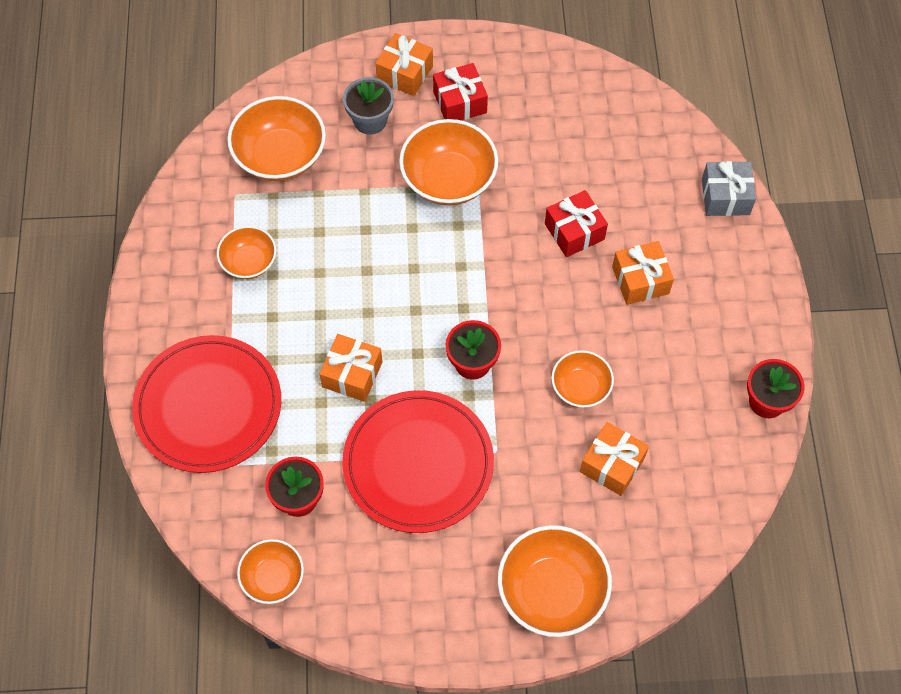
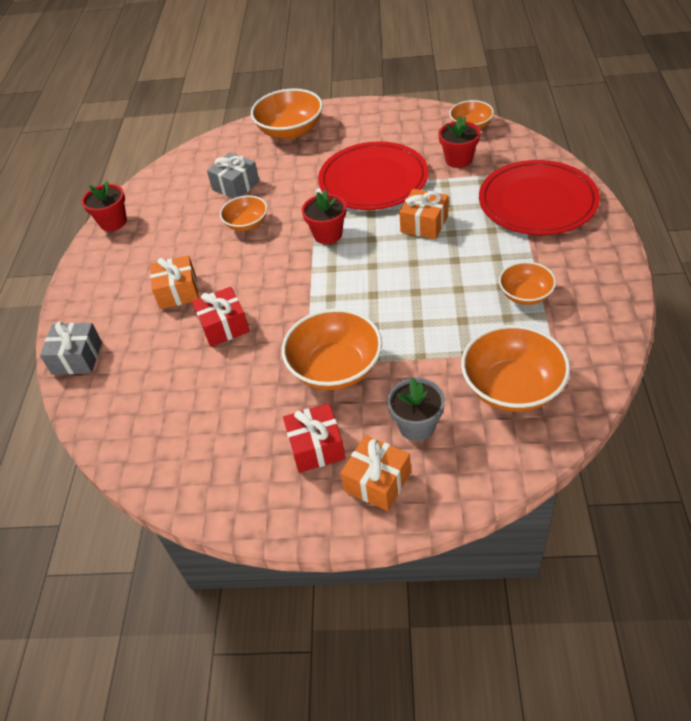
camera: 170 degrees left, 15 degrees down
(612, 465) = (236, 186): orange gift -> grey gift

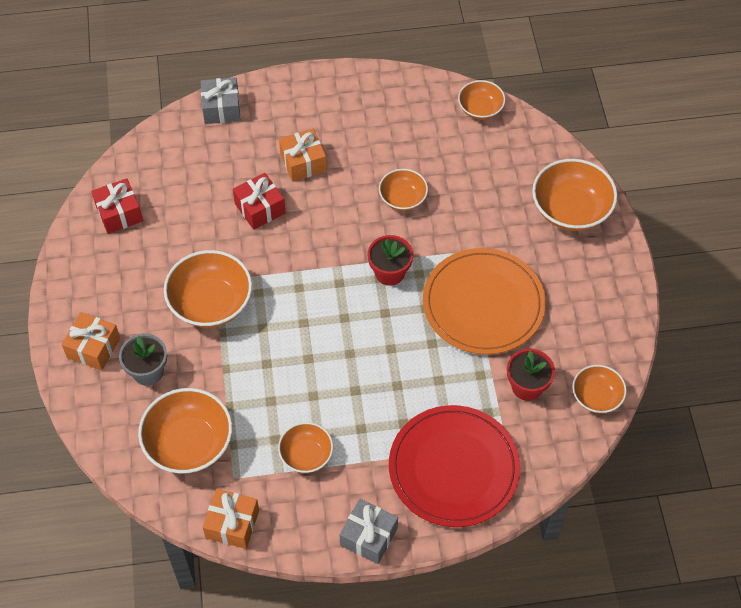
camera: 75 degrees right, 10 degrees up
(113, 222) = (400, 84): red flower pot -> none
(166, 175) = (480, 109): none -> orange bowl
(236, 186) = (465, 176): grey gift -> grey gift (368, 536)
(316, 447) = (127, 300): red gift -> red gift (119, 213)
(373, 180) = (483, 304): red plate -> orange plate
(424, 224) = (410, 359): orange gift -> orange gift (232, 524)

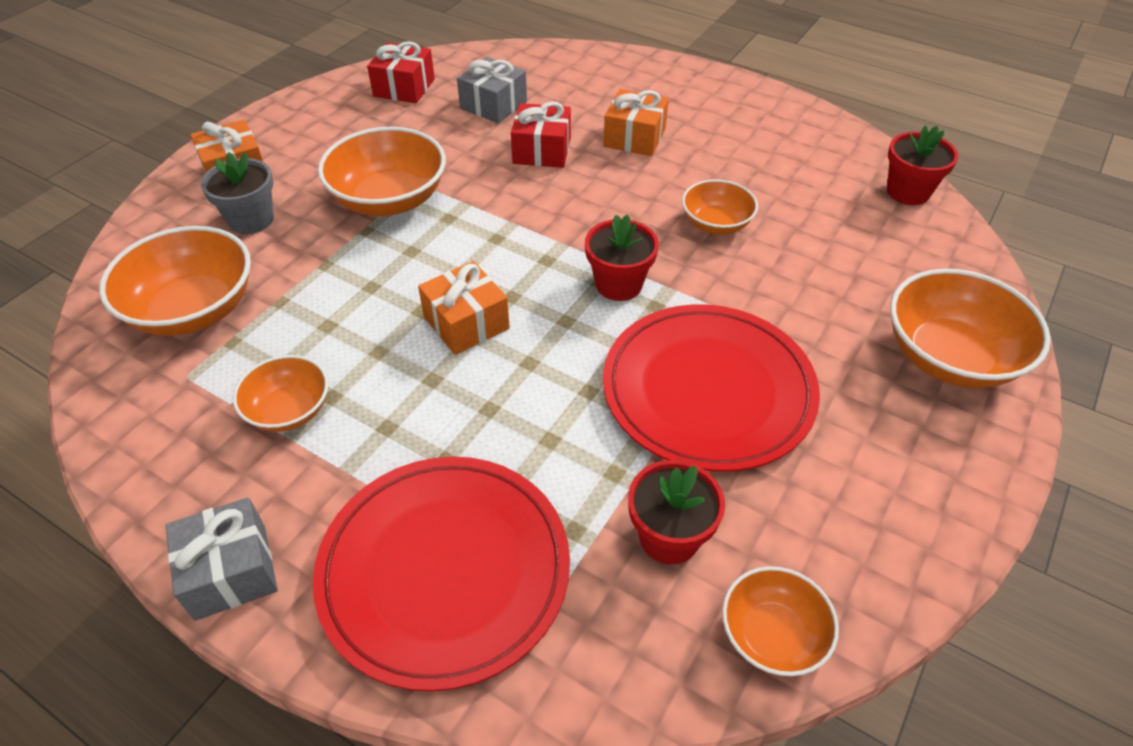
camera: 40 degrees right, 10 degrees down
(221, 108) = (601, 61): grey gift -> grey gift (493, 105)
(232, 524) = (115, 425): orange gift -> orange gift (466, 323)
(480, 109) = (908, 192): orange bowl -> red flower pot
(483, 304) = (708, 390): orange plate -> red plate

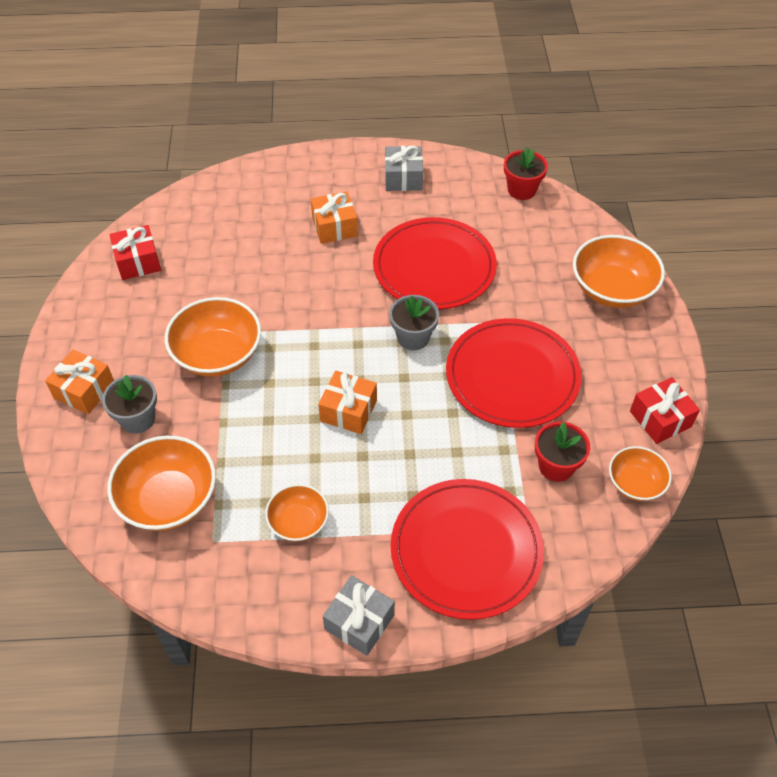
camera: 35 degrees left, 5 degrees up
(493, 105) = (217, 245): grey gift -> grey gift (403, 178)
(542, 150) = (284, 266): red gift -> red gift (660, 419)
(619, 284) = (413, 337): red flower pot -> grey flower pot
(716, 224) = (434, 267): orange bowl -> red plate

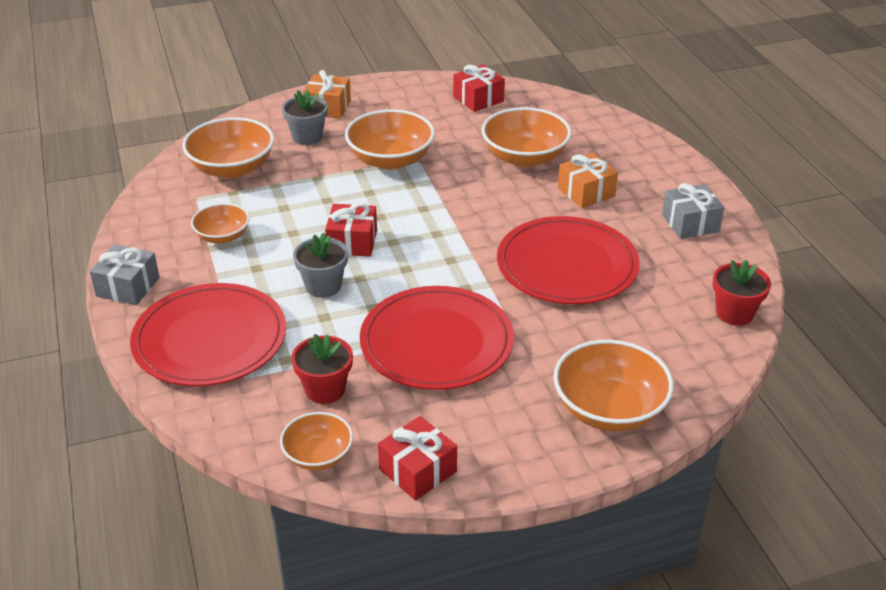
camera: 75 degrees right, 15 degrees down
(261, 253) = (524, 157): none -> orange bowl
(348, 411) = (352, 242): orange gift -> red gift
(413, 337) = (460, 266): grey flower pot -> grey flower pot (323, 286)

